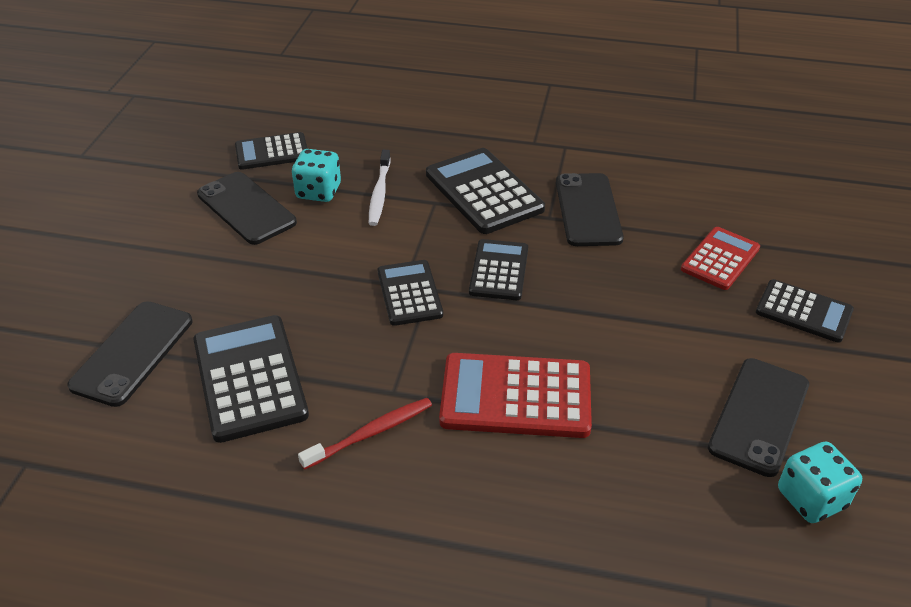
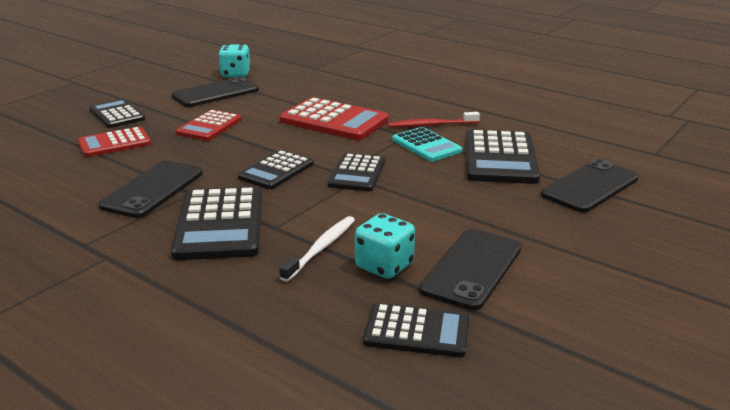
camera: 155 degrees left, 15 degrees down
(246, 208) = (472, 269): black phone -> black phone turned 45 degrees clockwise
(355, 376) = (426, 145): none -> turquoise calculator
(660, 325) = (209, 126): none -> red calculator

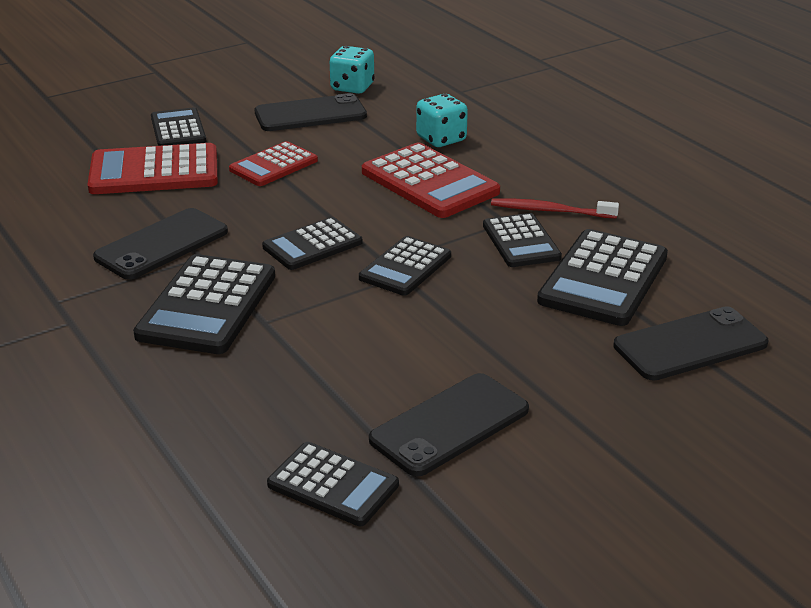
camera: 20 degrees right, 5 degrees up
(114, 143) = (154, 171): red calculator -> red calculator, size x1.58
(321, 248) = (298, 360): white toothbrush -> none
(384, 266) = (352, 398): turquoise dice -> turquoise dice (441, 139)
(426, 145) = (521, 241): turquoise calculator -> black calculator

